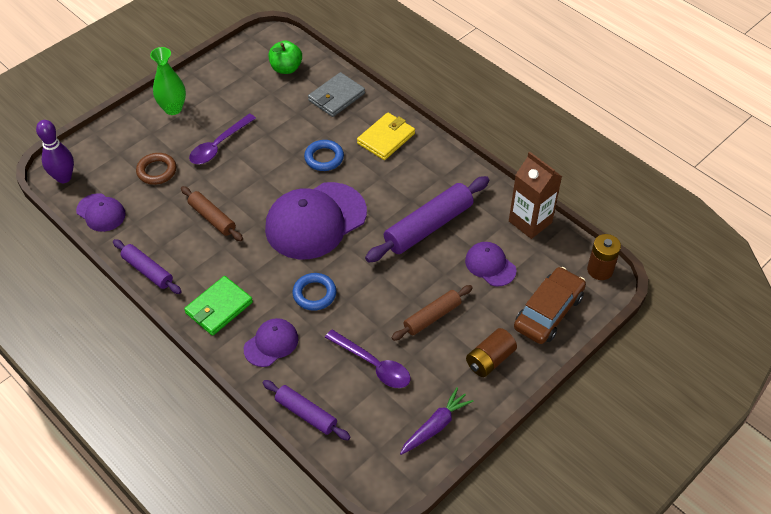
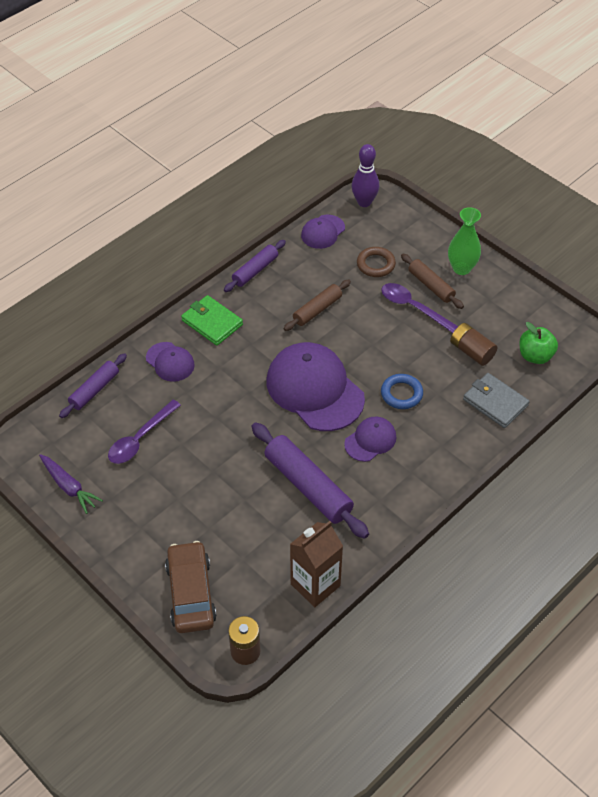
camera: 90 degrees right, 0 degrees up
(314, 294) = (224, 391): blue ring -> none
(386, 138) = (434, 449): yellow wallet -> none
(432, 317) = (191, 487): brown rolling pin -> brown rolling pin (431, 286)
(490, 265) = (254, 542): purple cap -> purple cap (370, 440)
(490, 360) = (136, 535): brown battery -> brown battery (471, 351)
(548, 312) = (191, 593): brown car -> brown car turned 135 degrees counterclockwise

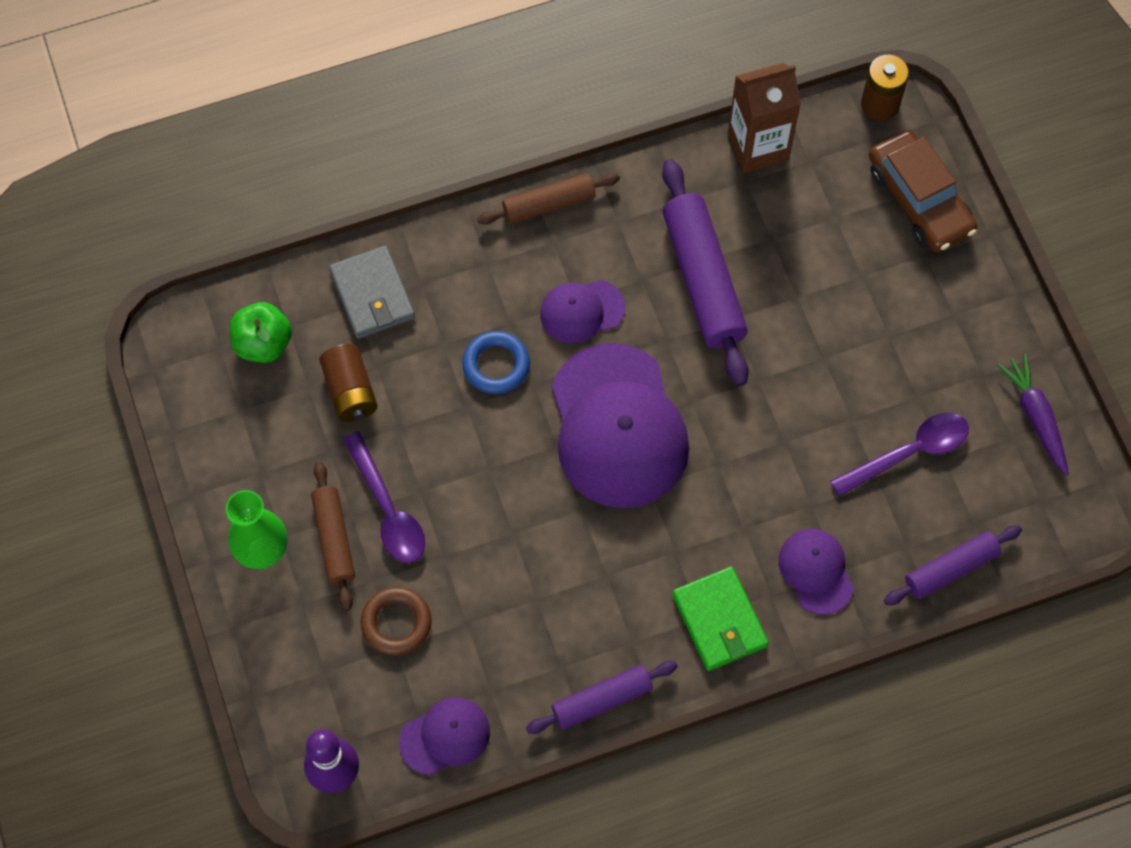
camera: 155 degrees left, 15 degrees up
(191, 593) = (919, 200): brown car -> brown car turned 45 degrees counterclockwise
(317, 310) = (540, 571): brown rolling pin -> brown rolling pin (549, 204)

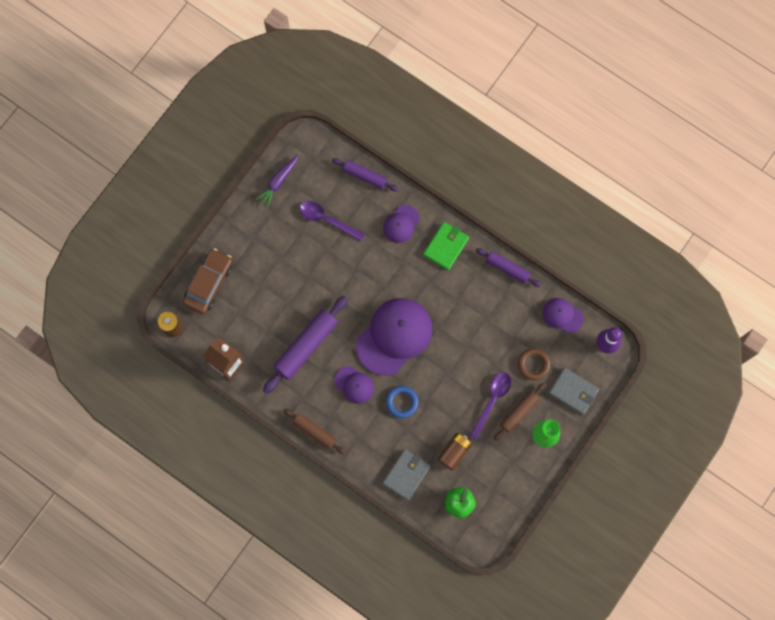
camera: 125 degrees left, 10 degrees up
(298, 657) = (573, 391): none -> grey wallet

